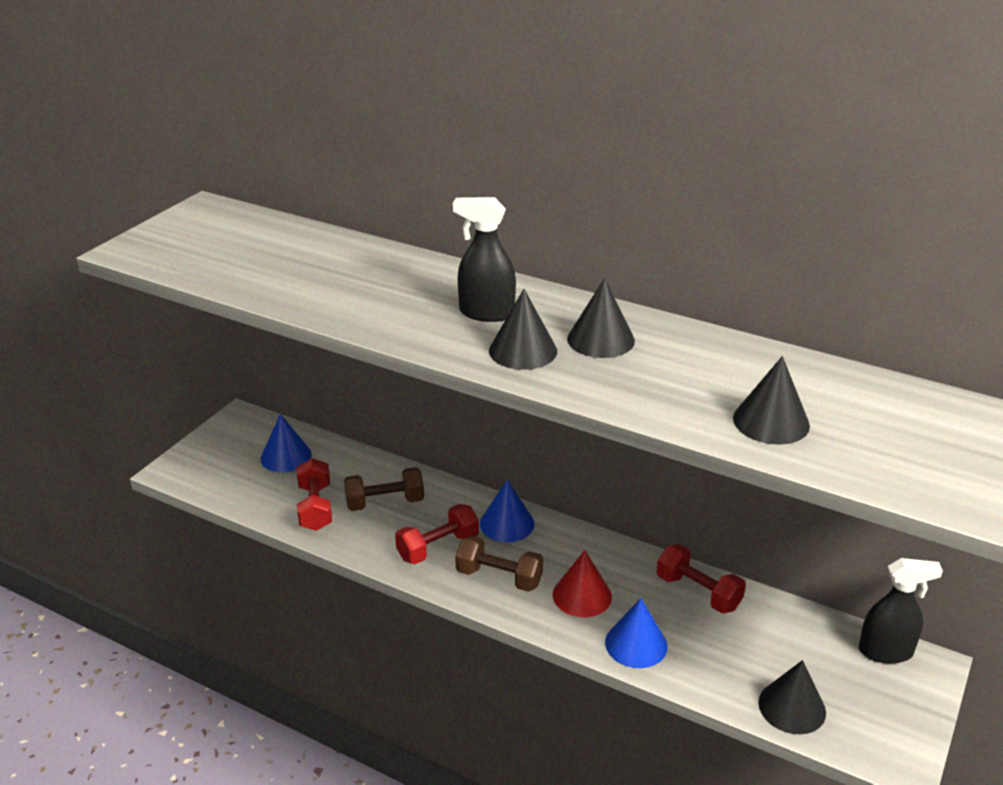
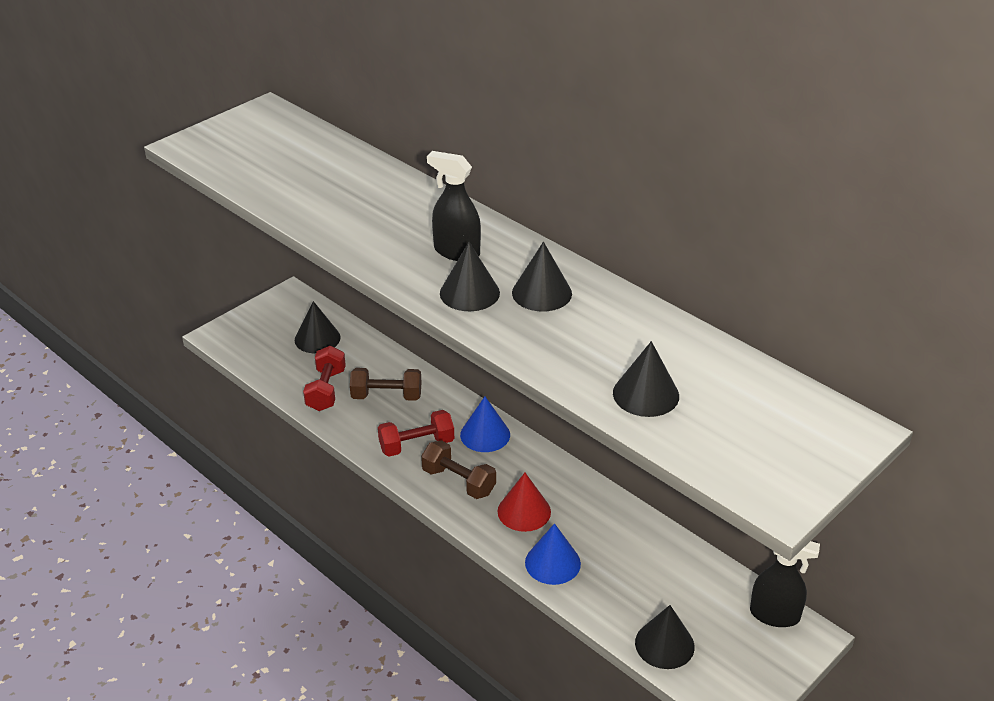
camera: 15 degrees right, 5 degrees up
(286, 456) = (317, 338): blue cone -> black cone
(698, 592) = (628, 529): red dumbbell -> none

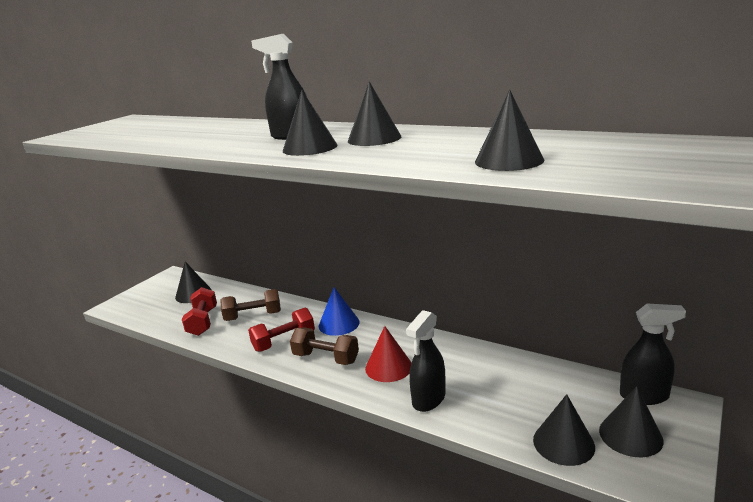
camera: 10 degrees left, 15 degrees down
(552, 563) = (428, 399): blue cone -> black spray bottle
(733, 653) = (630, 435): none -> black cone

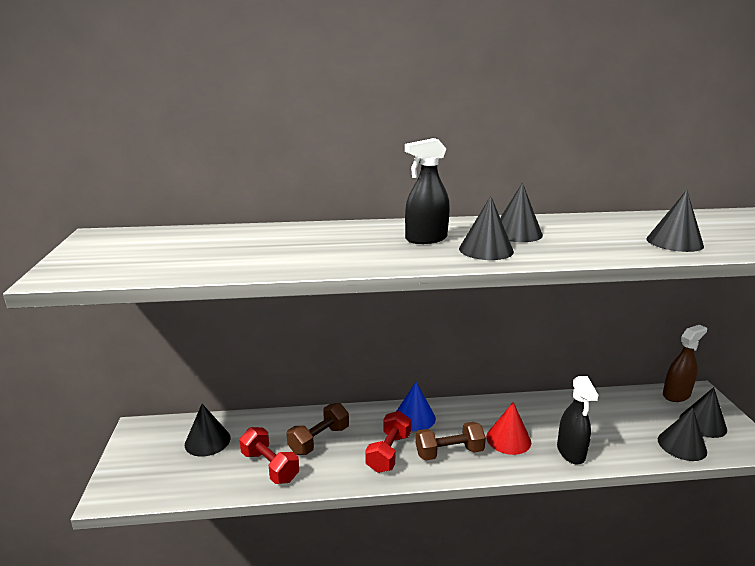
camera: 40 degrees left, 0 degrees up
(644, 396) = (676, 395): black spray bottle -> brown spray bottle

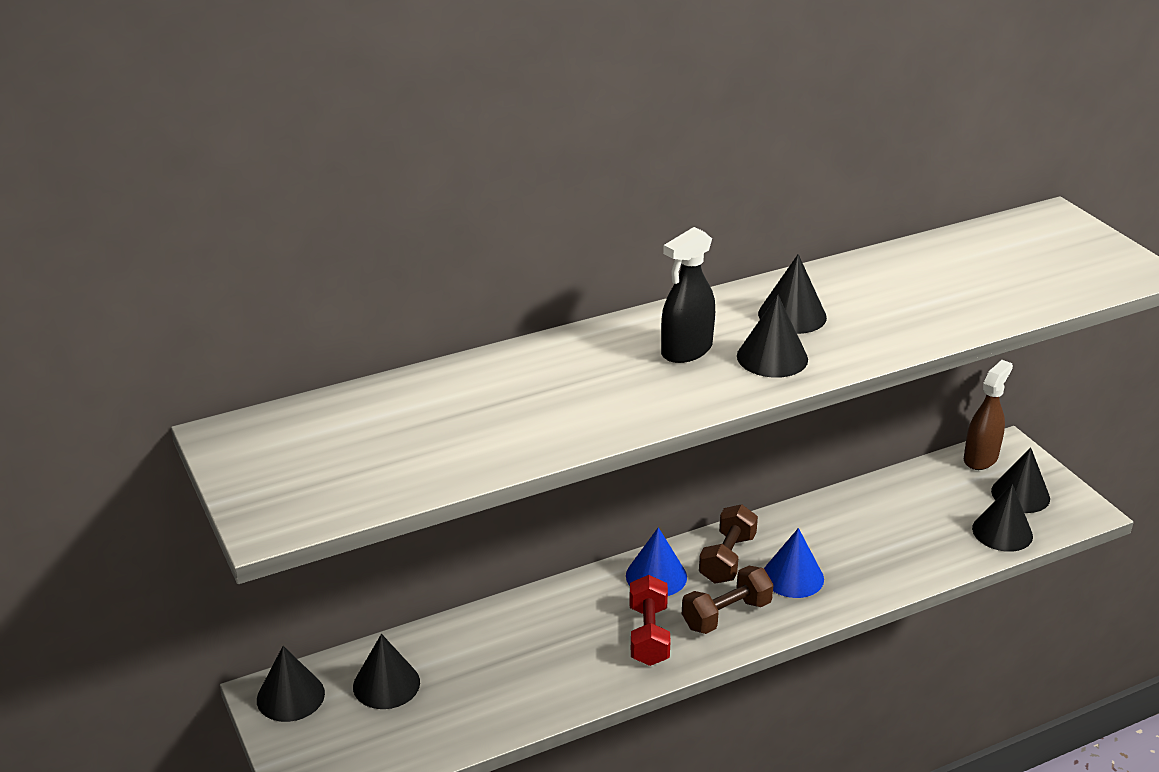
camera: 20 degrees left, 10 degrees up
(270, 467) = (501, 696): red dumbbell -> none
(319, 440) = (544, 642): brown dumbbell -> brown dumbbell (727, 559)
(508, 439) = (793, 577): red cone -> blue cone
(571, 452) = (876, 575): black spray bottle -> none
(674, 242) = (982, 296): black cone -> black cone (290, 696)

